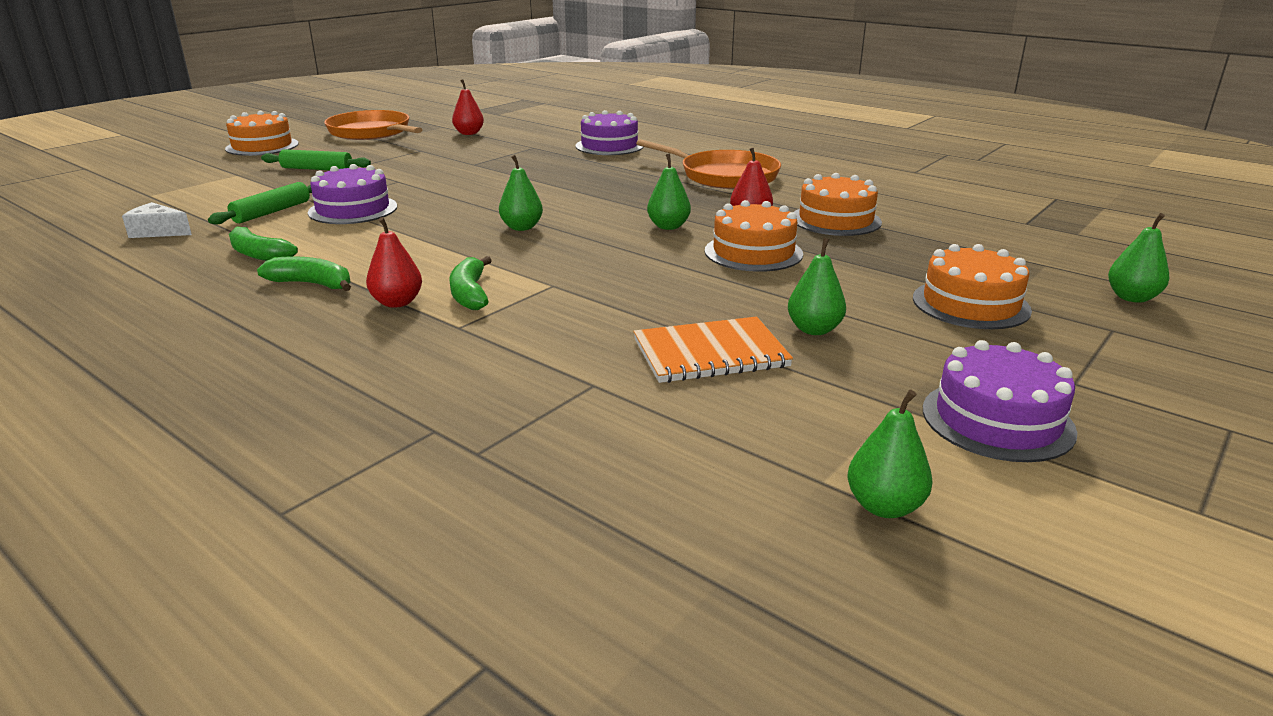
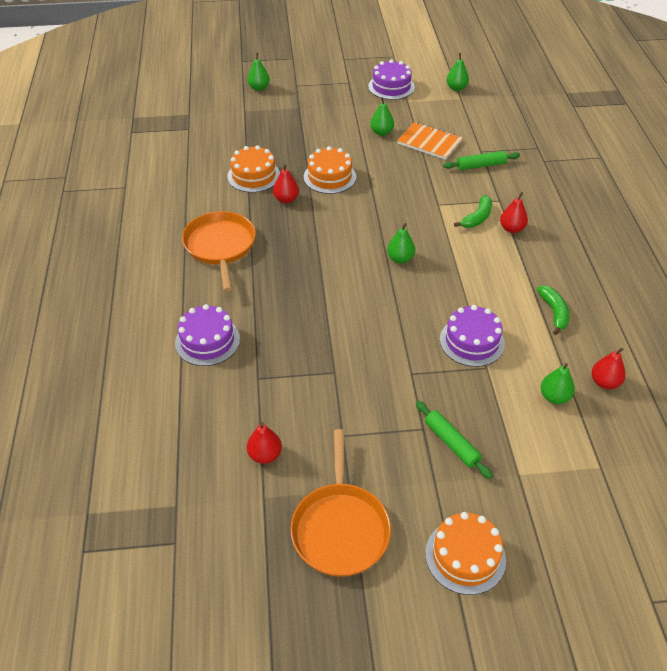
camera: 135 degrees left, 20 degrees up
(158, 232) = (604, 382): white cheese -> red pear
(271, 212) = (523, 370): green rolling pin -> green rolling pin (481, 165)
(312, 284) = (540, 265): green banana -> none
(668, 226) = (332, 216): green pear -> green pear (554, 397)
(970, 304) = (312, 113): orange cake -> none

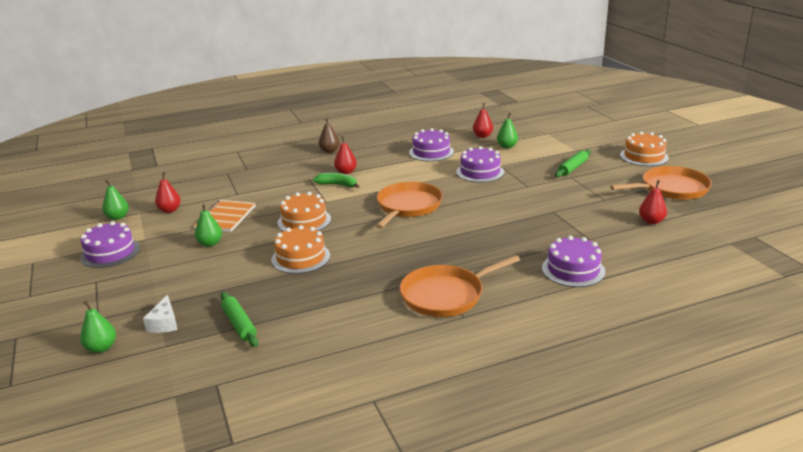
camera: 105 degrees left, 20 degrees down
(253, 176) = (313, 304): orange cake -> orange cake (304, 221)
(272, 110) = (164, 323): none -> white cheese
(286, 199) = (349, 274): red pear -> red pear (169, 210)
(400, 259) = (408, 206): green pear -> orange pan
(481, 165) = (260, 191): green rolling pin -> green rolling pin (239, 324)
(554, 312) = (431, 152): green banana -> purple cake
(582, 225) = (329, 151): none -> brown pear

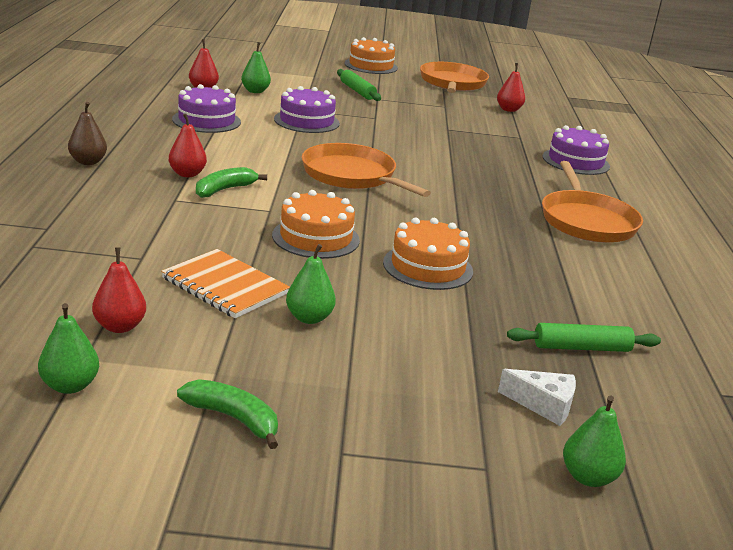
camera: 70 degrees left, 0 degrees up
(110, 252) = (233, 419): purple cake -> green banana

